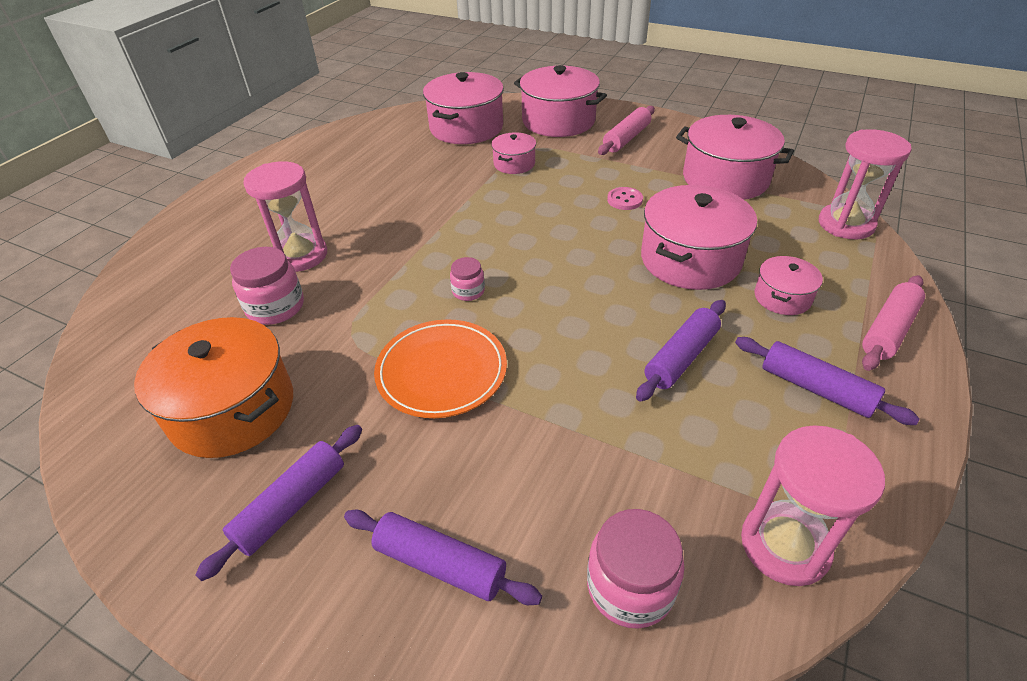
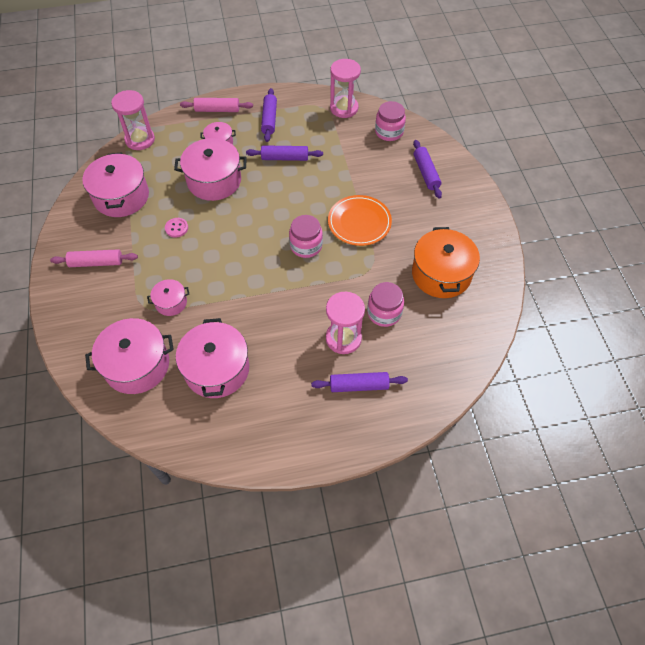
camera: 130 degrees left, 15 degrees up
(291, 505) = (450, 222): purple rolling pin -> purple rolling pin (359, 385)
(468, 291) = (306, 246): pink jar -> pink jar, size x1.74
(558, 121) = (91, 314): pink pot -> pink pot (216, 369)

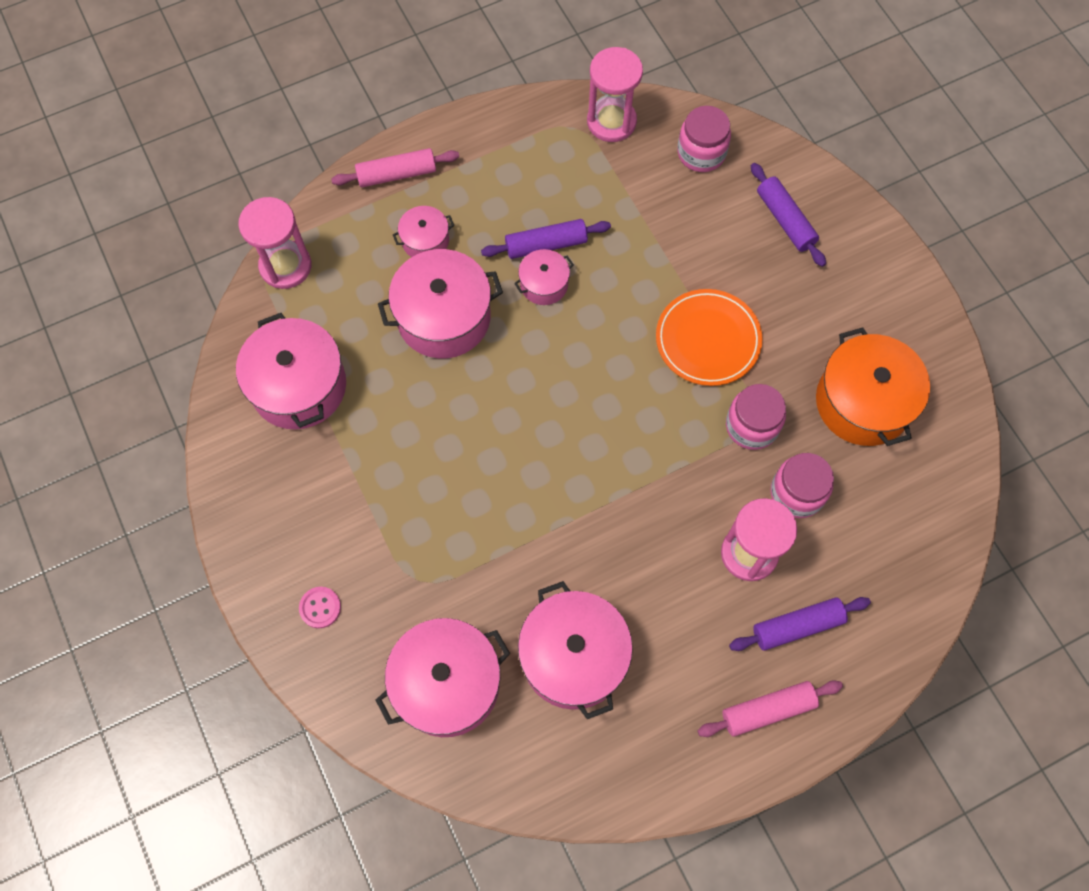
camera: 15 degrees left, 10 degrees up
(96, 263) = (307, 521): pink rolling pin -> pink rolling pin (768, 710)
(171, 302) = (458, 561): pink pot -> pink pot (544, 284)
(176, 228) = (415, 423): pink button -> pink button (320, 608)
(269, 119) = (493, 173): purple rolling pin -> none
(306, 246) = (637, 404): pink jar -> pink jar (751, 426)

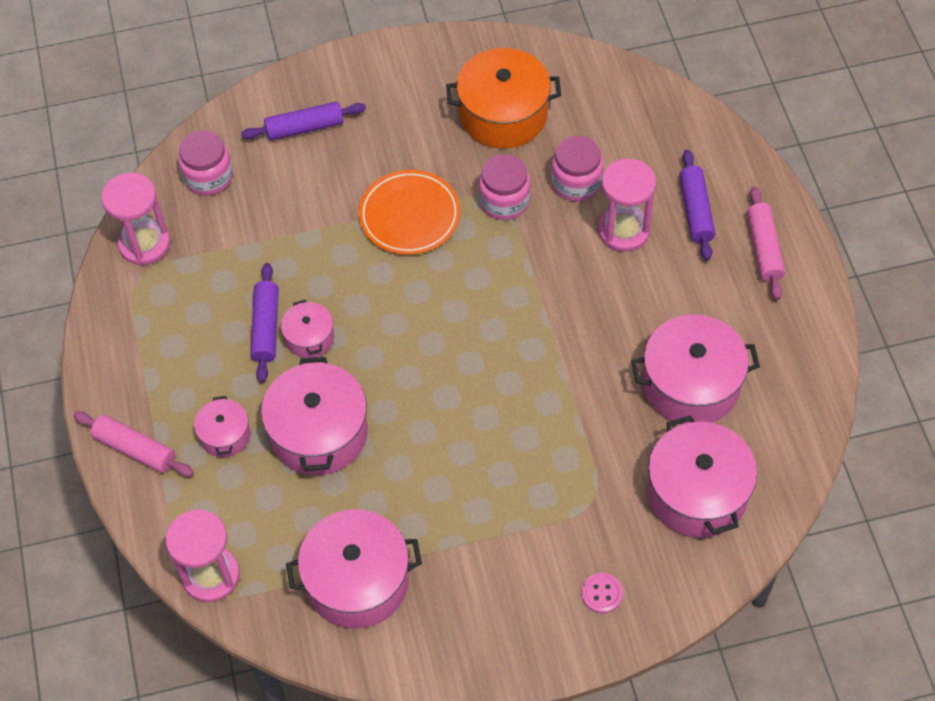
camera: 75 degrees left, 10 degrees down
(397, 174) = (135, 449): pink rolling pin -> pink rolling pin turned 60 degrees counterclockwise

